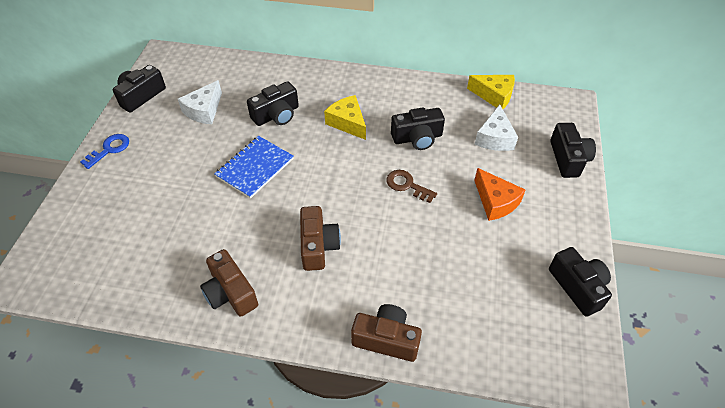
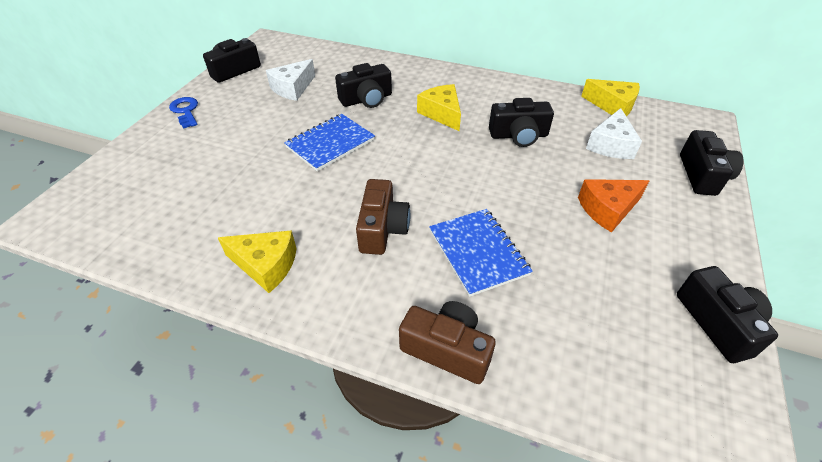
camera: 10 degrees right, 5 degrees down
(109, 149) = (185, 111): blue key -> blue key turned 75 degrees counterclockwise
(230, 293) = (266, 265): brown camera -> yellow cheese
(398, 255) = (478, 252): none -> blue notebook
(407, 185) = (500, 180): brown key -> none
(495, 201) = (608, 209): orange cheese -> orange cheese turned 90 degrees clockwise

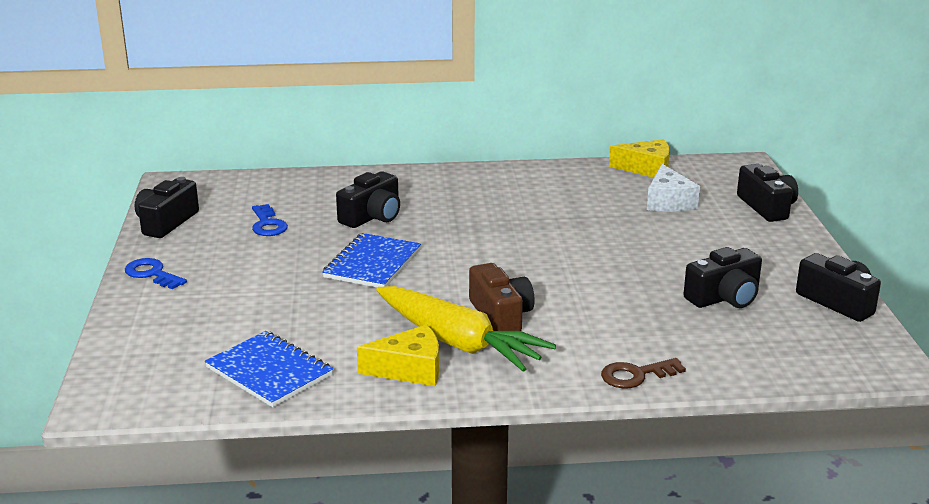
camera: 25 degrees left, 20 degrees down
(293, 88) = (268, 224): white cheese -> blue key
(326, 247) = (457, 342): none -> yellow carrot
(442, 113) = (473, 212): yellow cheese -> none
(447, 349) = (636, 375): brown camera -> brown key
(478, 252) = (608, 309): blue notebook -> blue notebook (269, 371)
(518, 135) = (571, 213): black camera -> black camera (724, 297)
(608, 209) = (701, 251): orange cheese -> none

